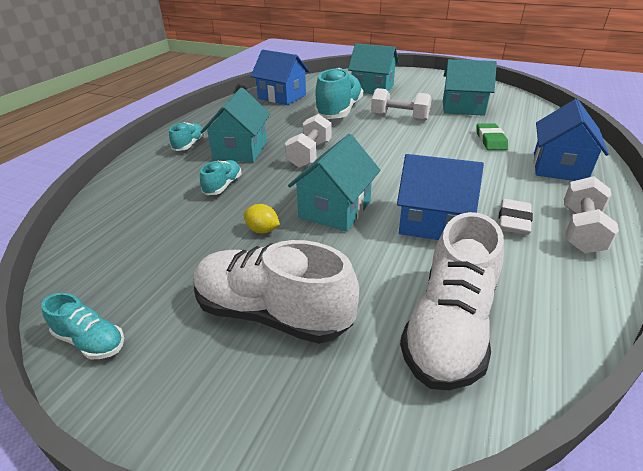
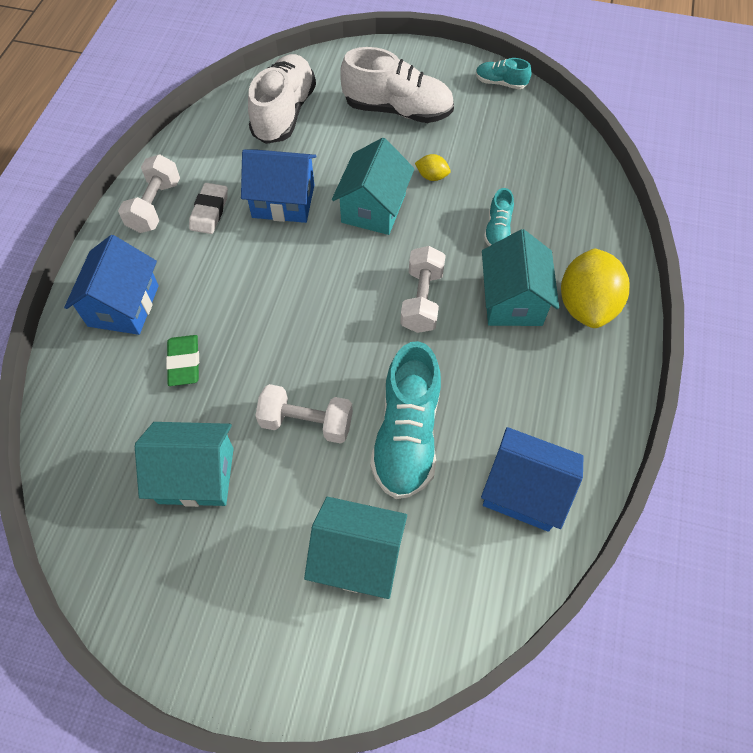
camera: 170 degrees right, 25 degrees up
(189, 145) = (586, 305): turquoise shoe -> yellow lemon

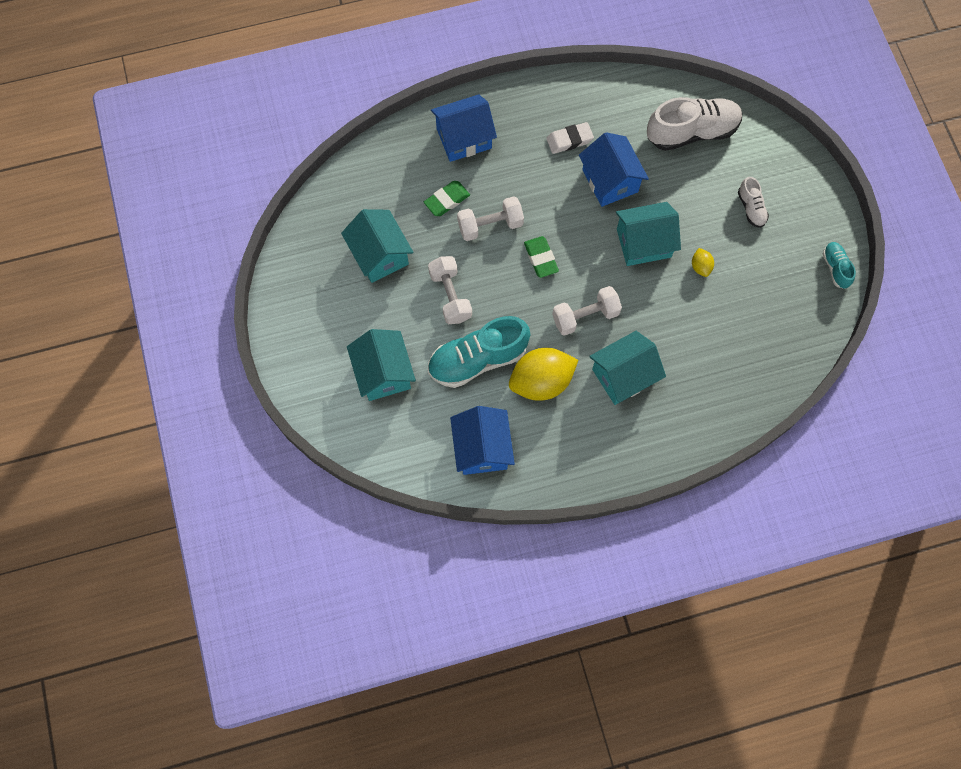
camera: 60 degrees right, 10 degrees up
(155, 206) = (551, 103): white dumbbell -> white dumbbell (490, 225)
(325, 306) = (541, 258): none -> green eraser
(397, 110) = (751, 208): white shoe -> white shoe, size x0.49
(497, 230) = (680, 336): turquoise shoe -> none
(586, 305) = (651, 427): yellow lemon -> yellow lemon (541, 382)

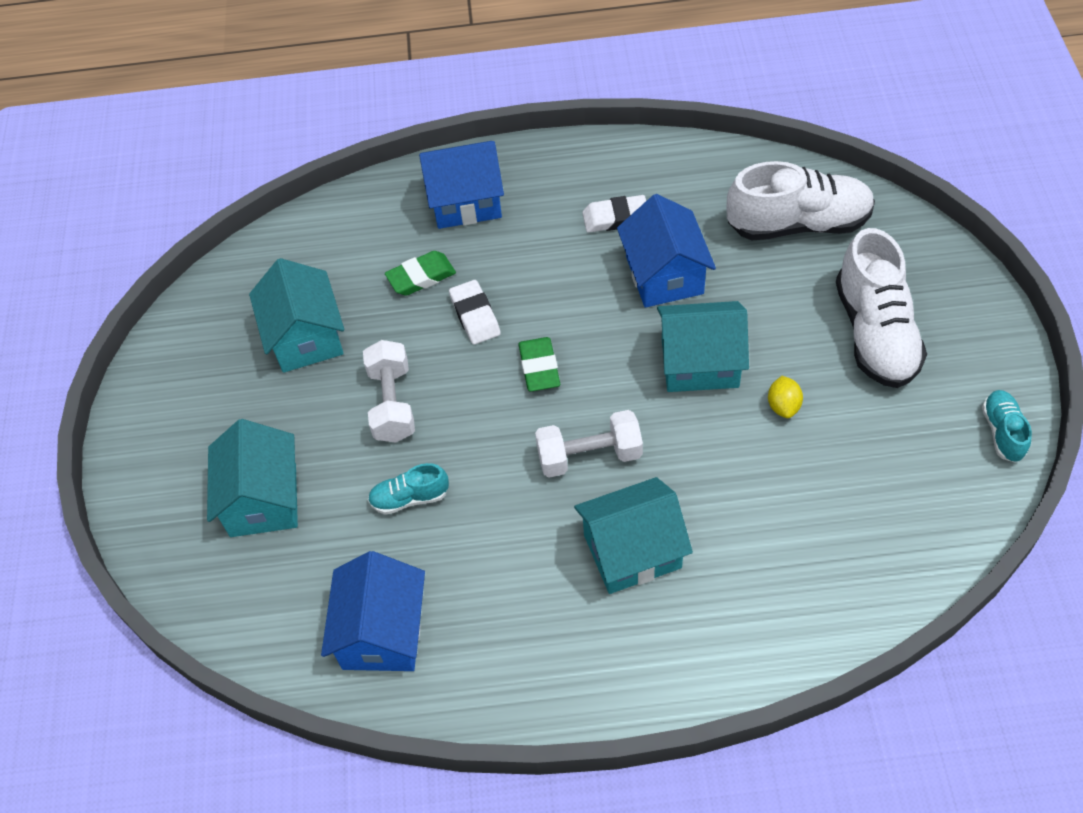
camera: 15 degrees right, 15 degrees down
(477, 359) = (410, 498): turquoise shoe -> turquoise shoe, size x0.49
(490, 225) = (475, 315): white dumbbell -> white eraser
(541, 382) = (500, 543): yellow lemon -> none
(751, 208) = (875, 333): white shoe -> white shoe, size x2.03

